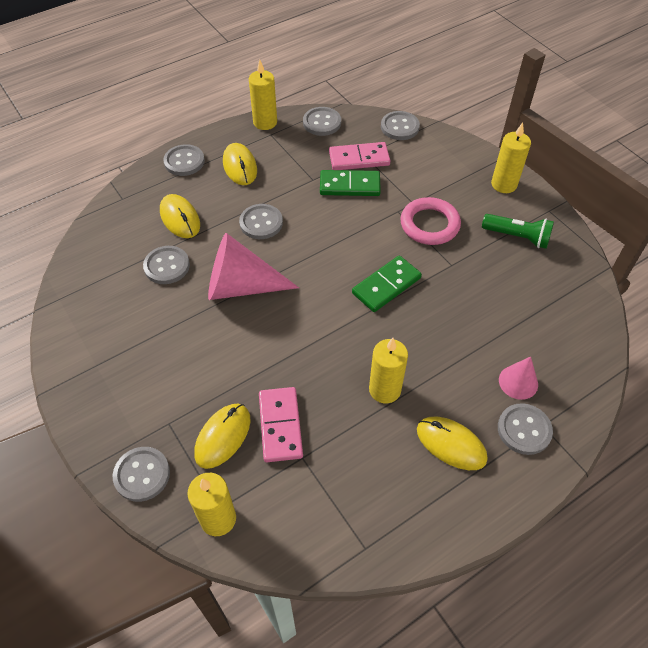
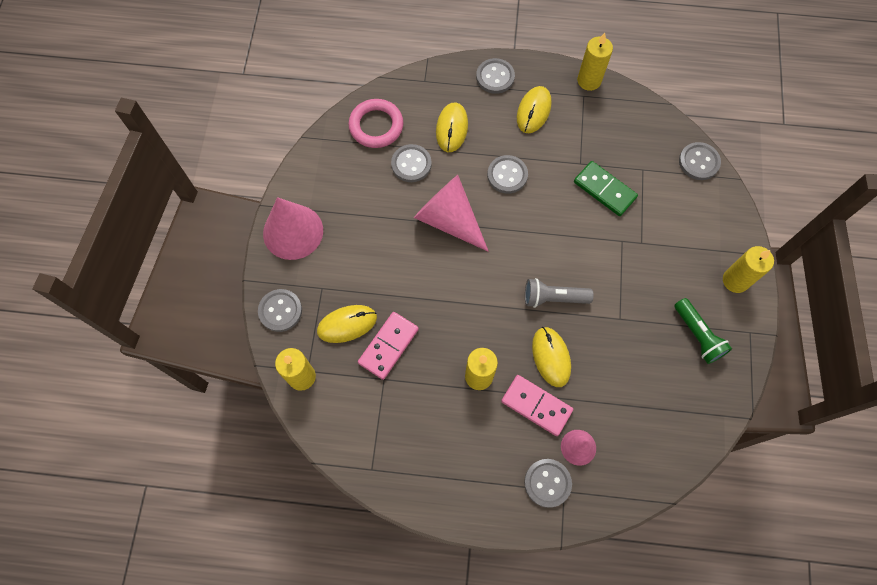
camera: 40 degrees right, 15 degrees up
(95, 395) = (293, 232): none -> pink cone
(322, 123) = (635, 112): grey button -> none
(359, 159) = (635, 169): pink domino -> pink domino (536, 405)
(386, 285) = (553, 298): green domino -> grey flashlight
(429, 224) = (636, 271): pink ring -> pink ring (376, 126)
(451, 444) = (487, 450): yellow mouse -> yellow mouse (551, 357)

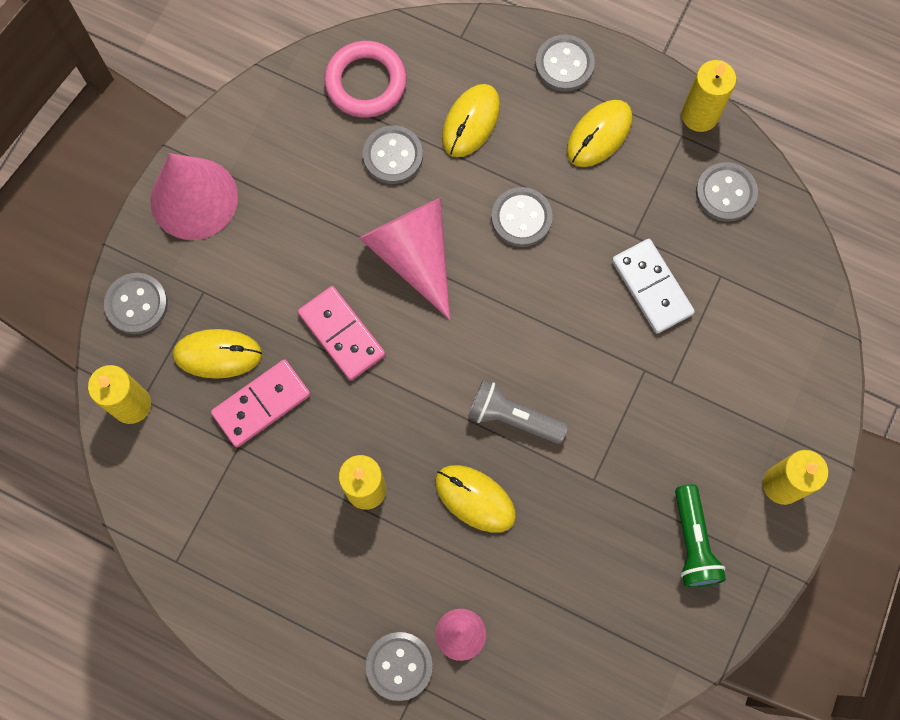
camera: 20 degrees right, 5 degrees up
(536, 405) = (427, 557): pink domino -> pink domino (342, 334)
(551, 357) = (475, 499): yellow mouse -> yellow mouse turned 60 degrees counterclockwise
(604, 190) = (651, 287): green domino -> white domino
(699, 162) = (808, 293): grey button -> grey button (725, 193)

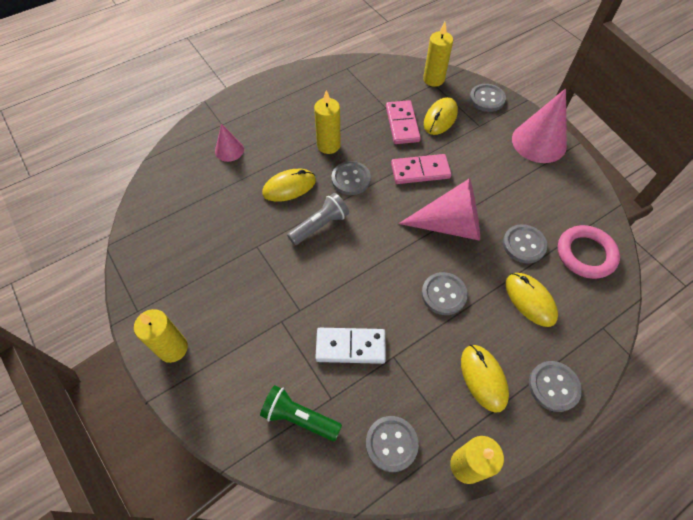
camera: 120 degrees right, 15 degrees down
(399, 666) = (236, 122): grey button -> grey button (351, 179)
(693, 542) = (183, 277): green flashlight -> green flashlight (299, 417)

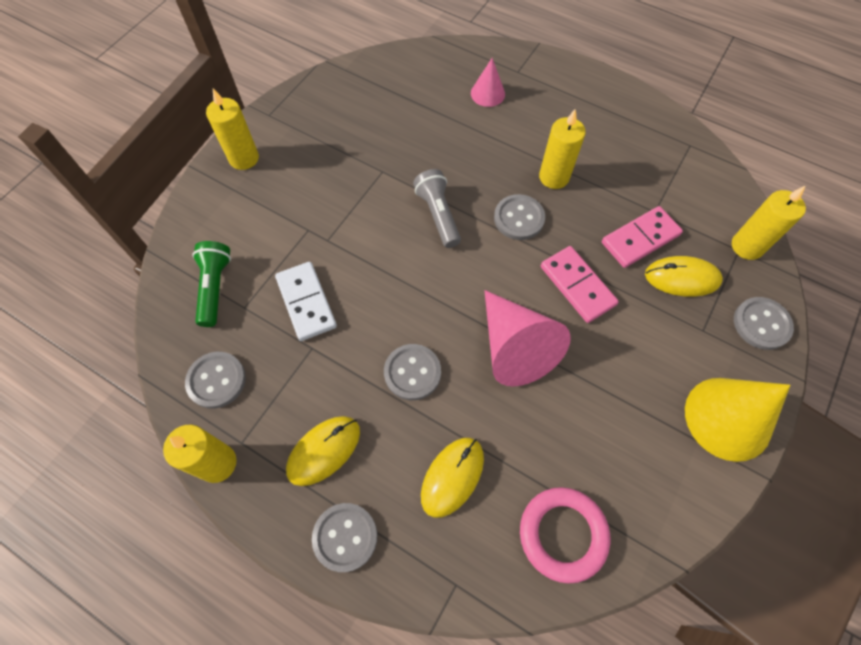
camera: 65 degrees right, 5 degrees up
(289, 187) = (472, 166): yellow mouse -> none
(320, 225) = (438, 215): grey flashlight -> grey flashlight turned 135 degrees counterclockwise
(524, 245) = (533, 446): grey button -> none
(539, 142) = (728, 418): pink cone -> yellow cone

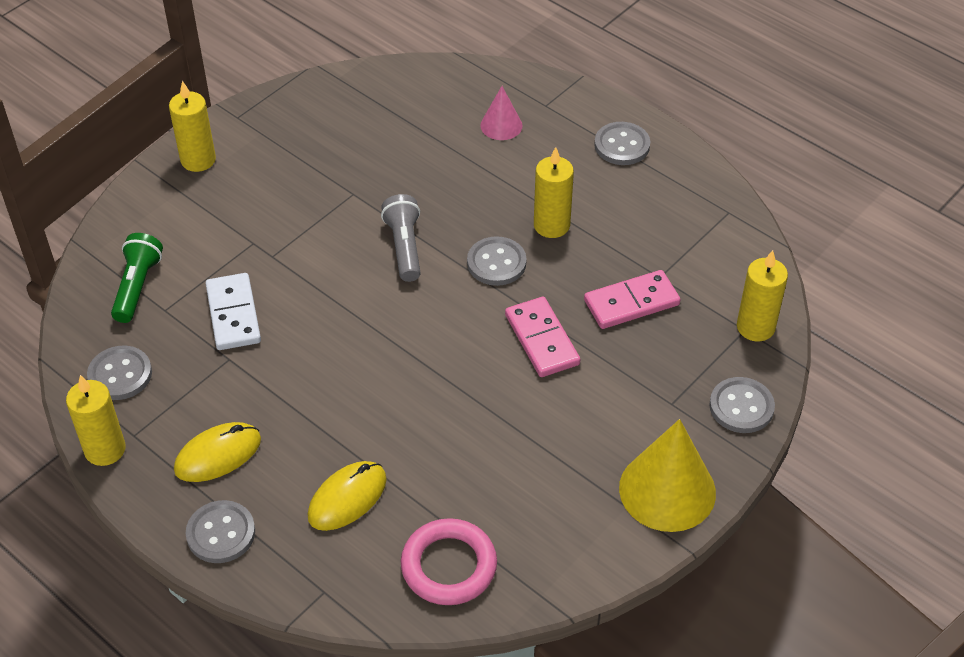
camera: 10 degrees right, 15 degrees down
(412, 372) = (331, 397): grey button -> grey button (622, 145)
(514, 347) = (451, 389): pink cone -> none
(682, 278) = (666, 349): yellow mouse -> none

